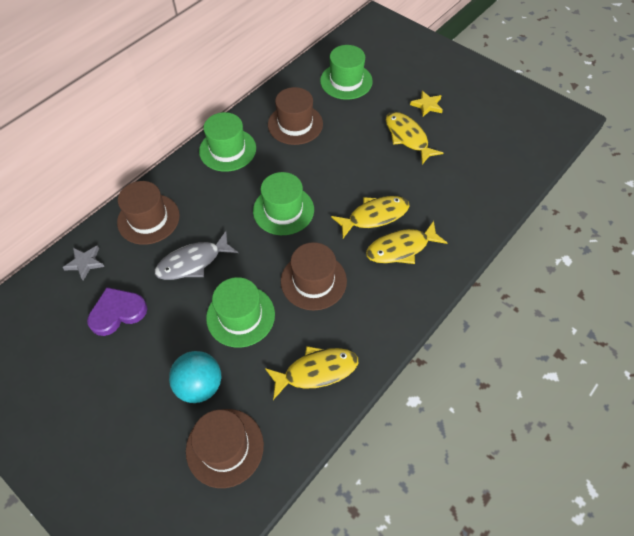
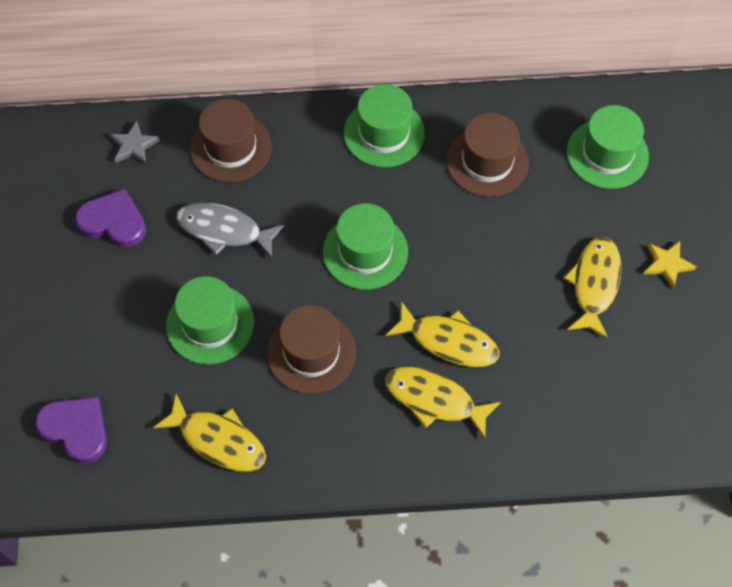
camera: 45 degrees right, 5 degrees up
(200, 385) = (111, 355): turquoise ball -> none
(225, 447) = (76, 429): brown hat -> purple heart

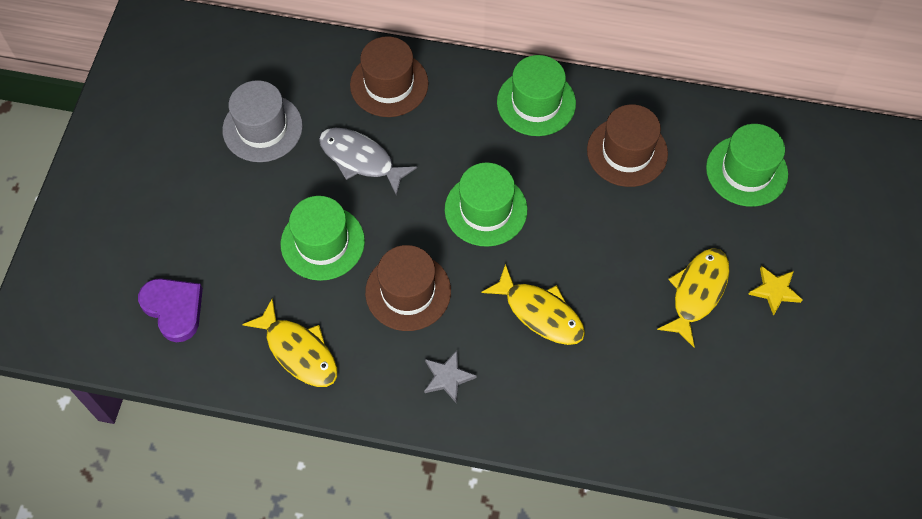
camera: 15 degrees right, 0 degrees up
(113, 222) = (262, 128): purple heart -> grey hat
(134, 145) = (301, 62): grey star -> grey star (447, 377)
(435, 400) = (510, 364): yellow fish -> none

